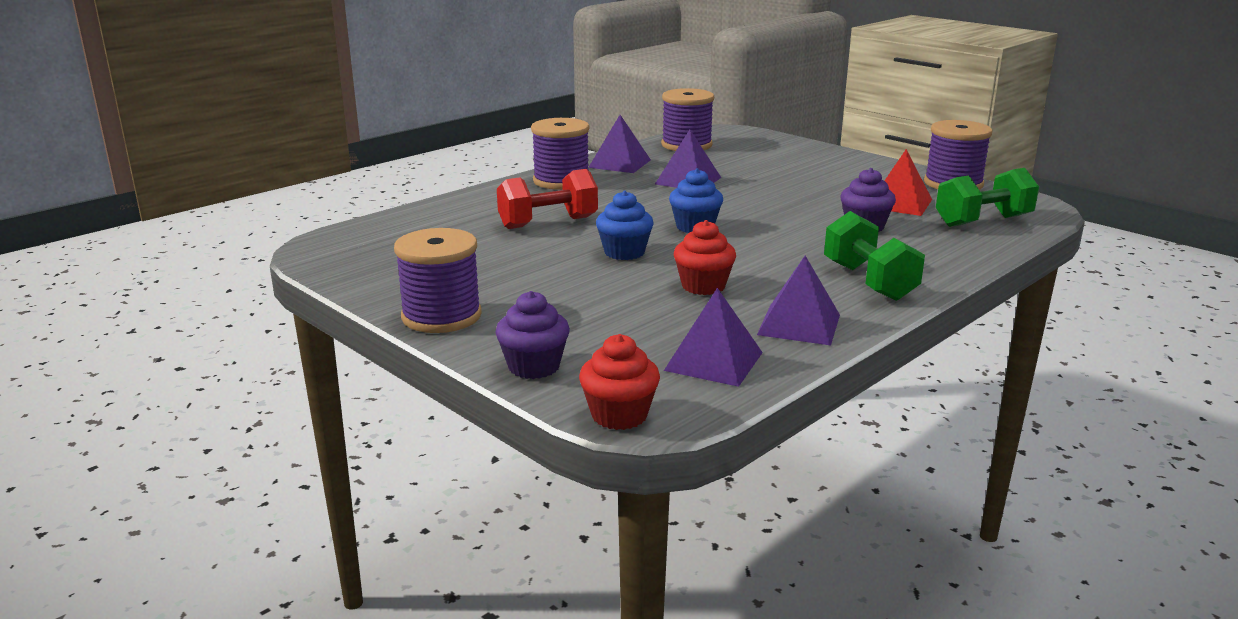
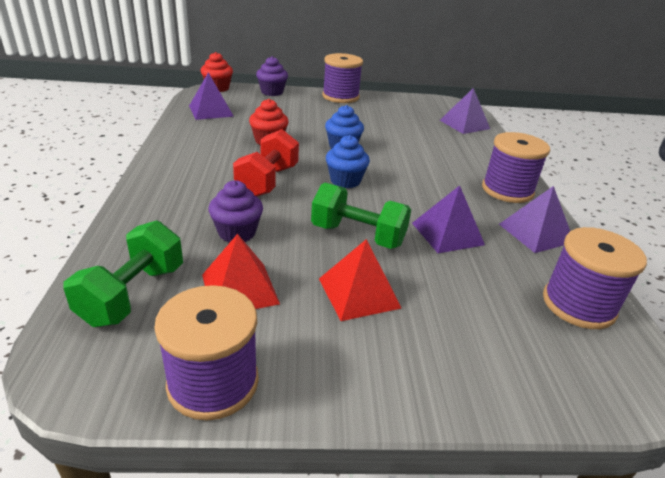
camera: 130 degrees right, 10 degrees up
(548, 223) = (420, 151): red dumbbell -> red dumbbell (267, 181)
(799, 324) = (194, 136): purple pyramid -> purple pyramid (464, 124)
(816, 181) = (359, 293): none -> red pyramid
(869, 282) = (182, 175): green dumbbell -> green dumbbell (358, 236)

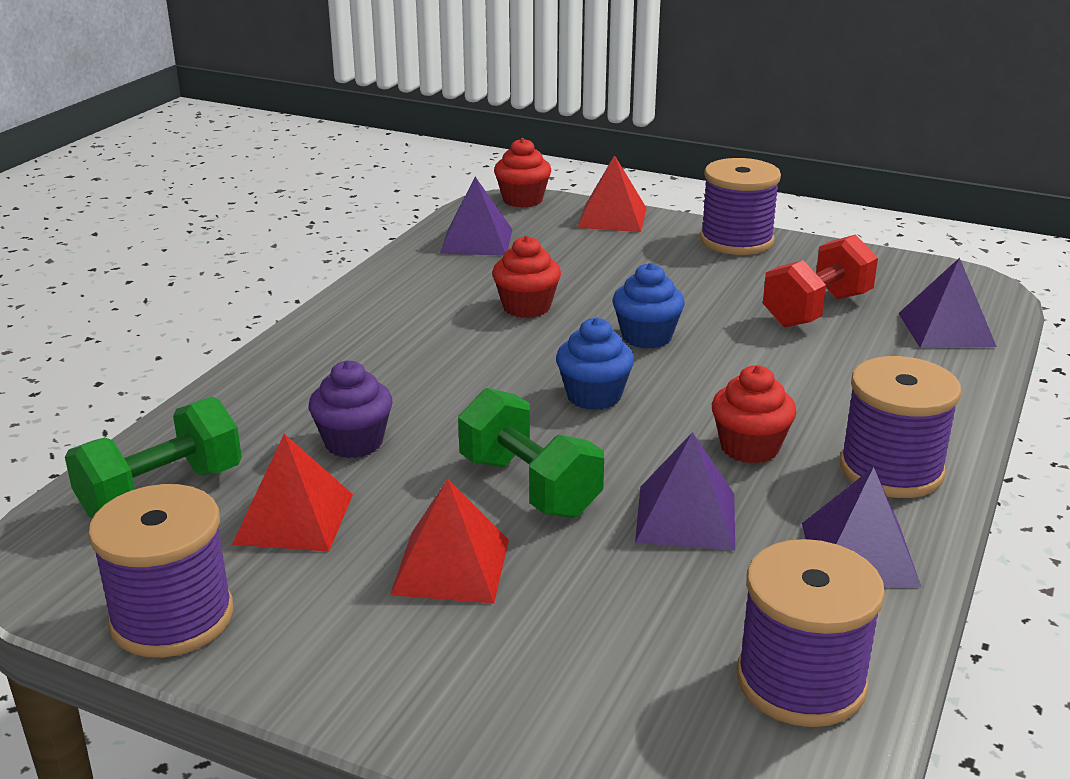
camera: 30 degrees right, 5 degrees down
(267, 181) = (465, 374): red dumbbell -> red dumbbell (816, 310)
(272, 92) = (612, 217): purple cupcake -> red pyramid
(441, 192) = (749, 448): none -> red cupcake

